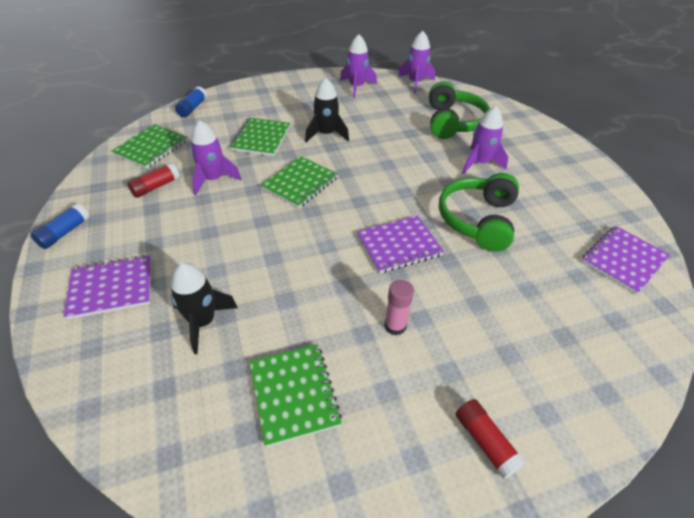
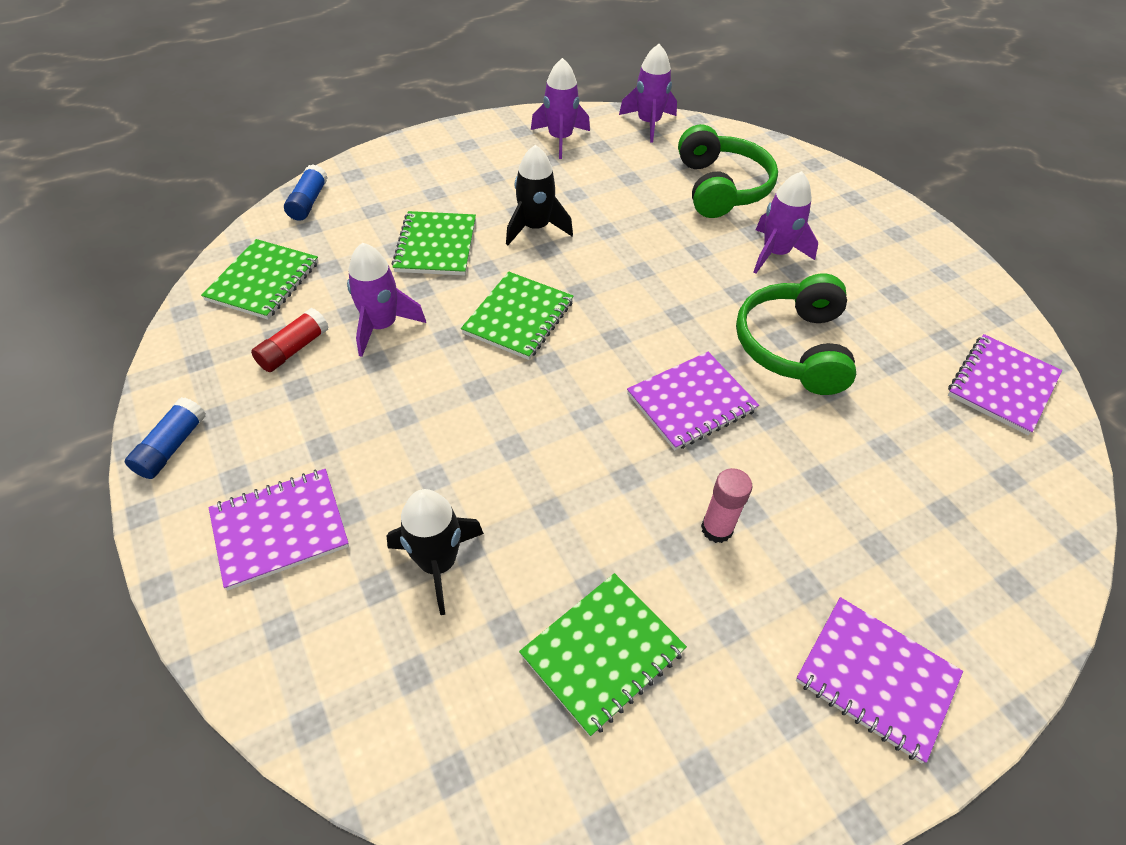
camera: 10 degrees left, 5 degrees up
(294, 394) = (602, 653): green notebook -> green notebook turned 75 degrees clockwise
(485, 442) = (876, 678): red glue stick -> purple notebook

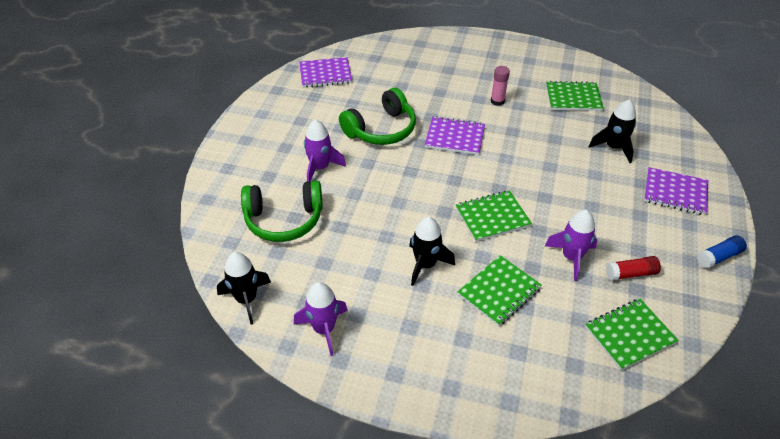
camera: 135 degrees left, 5 degrees down
(308, 202) = (562, 393): blue glue stick -> none
(648, 123) = (246, 299): purple rocket -> black rocket
(720, 187) = (284, 219): green headphones -> green headphones turned 135 degrees counterclockwise
(876, 678) = (494, 53): purple notebook -> none

